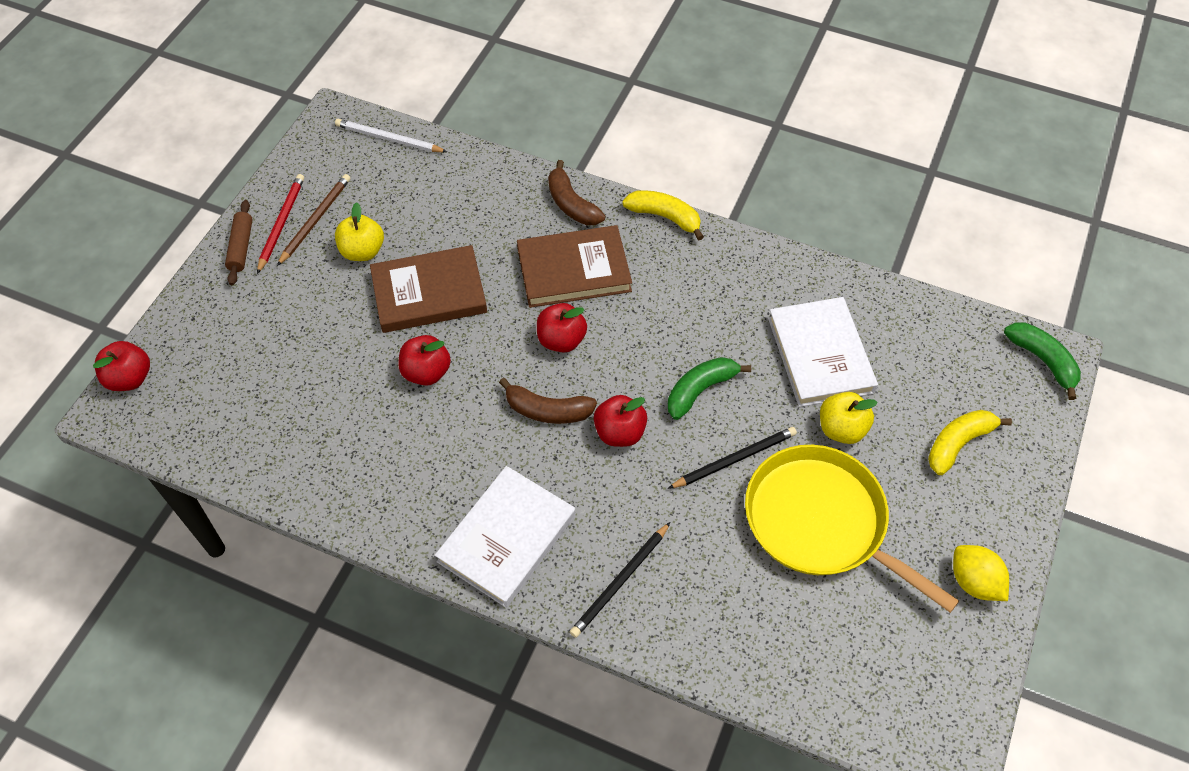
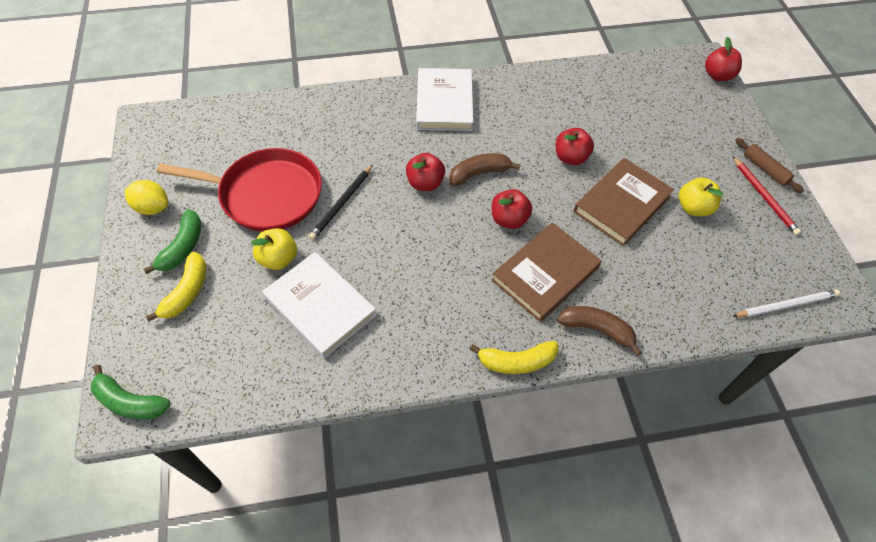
camera: 145 degrees right, 0 degrees up
(315, 220) = (748, 212): brown pencil -> none
(620, 582) = (368, 112): black pencil -> none
(700, 390) = (392, 235): green banana -> green banana (183, 247)
(821, 522) = (266, 194): yellow pan -> red pan

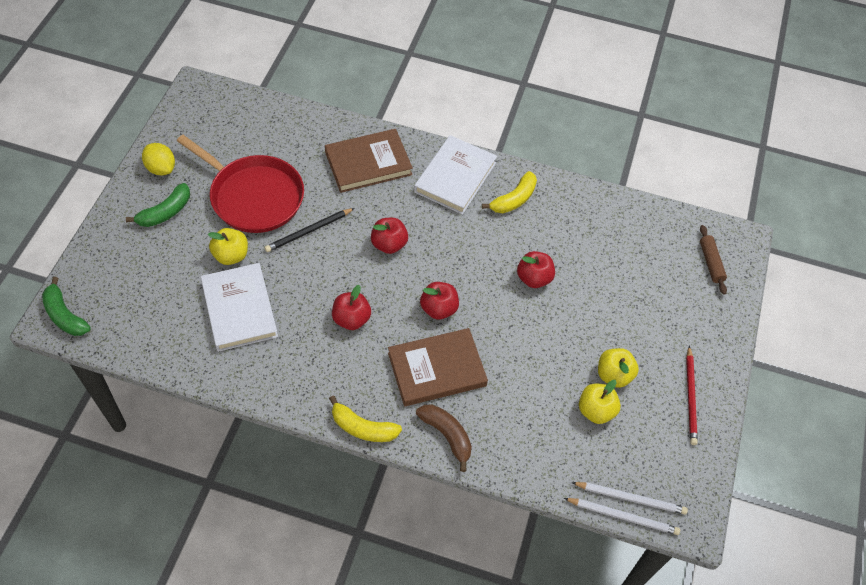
camera: 25 degrees right, 0 degrees up
(187, 292) = (148, 250): yellow banana -> yellow banana (514, 199)
(479, 173) = (441, 256): brown banana -> none
(621, 204) = (549, 341): brown book -> brown book (368, 163)
(702, 244) = (596, 410): none -> yellow apple
(717, 76) = (741, 261): red apple -> red apple (351, 319)
(765, 169) = (713, 372): brown rolling pin -> brown rolling pin (710, 263)
(793, 324) = (623, 516): none -> white pencil

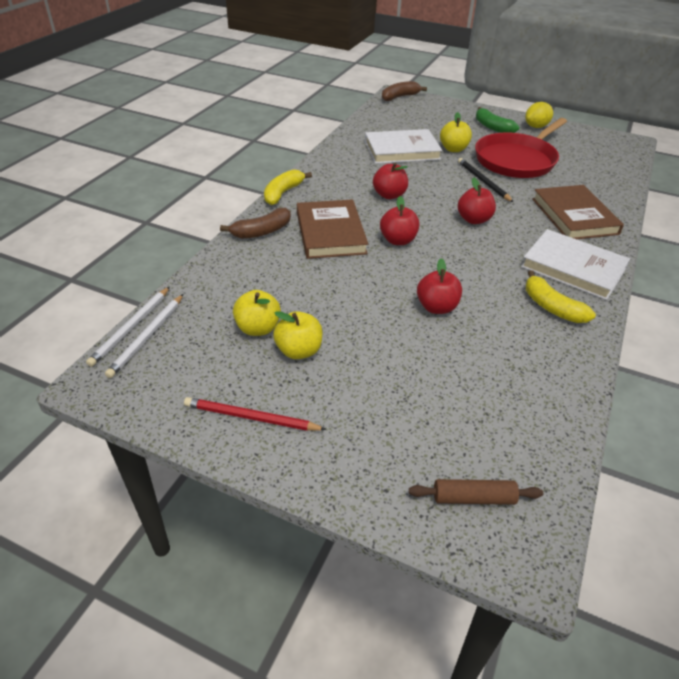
camera: 100 degrees right, 15 degrees down
(65, 315) = (399, 97): green banana -> brown banana

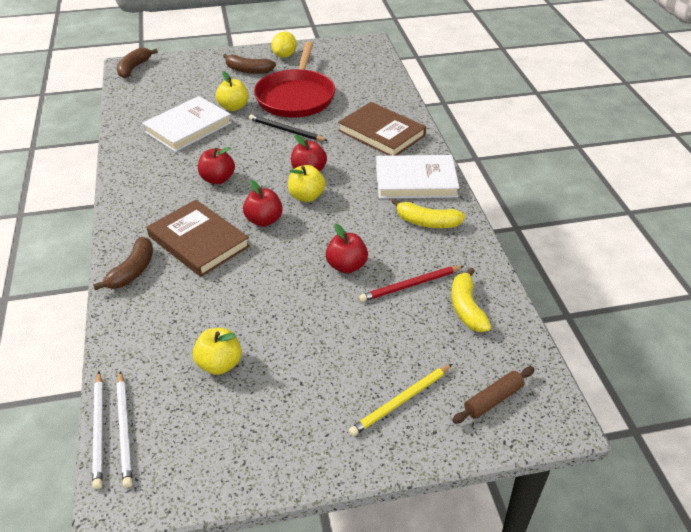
camera: 35 degrees left, 0 degrees up
(251, 417) = (287, 442): red pencil -> red pencil (410, 285)
(283, 193) = (115, 221): yellow banana -> yellow banana (467, 308)
(299, 351) = (273, 364): yellow apple -> yellow apple (306, 196)
(379, 444) = (401, 401): none -> yellow pencil
(492, 127) = (248, 70): green banana -> brown banana

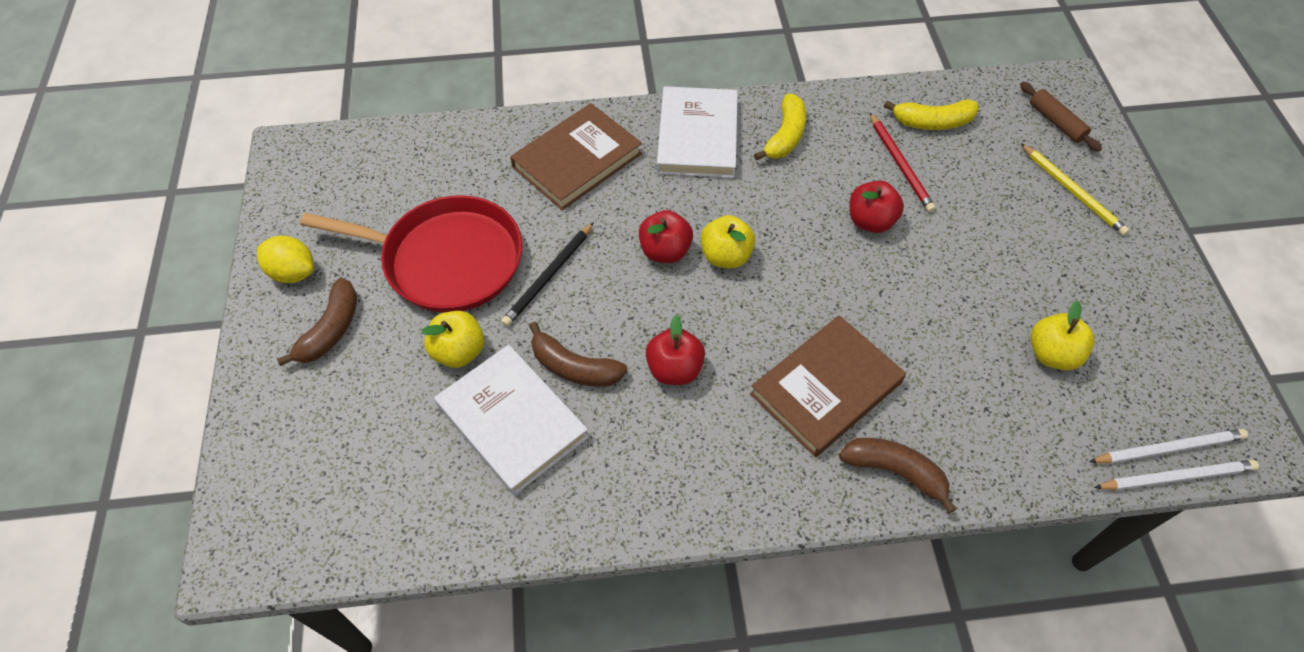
camera: 85 degrees left, 15 degrees up
(134, 68) = (251, 543): brown banana -> brown banana (574, 367)
(264, 220) = (779, 308): red apple -> none

